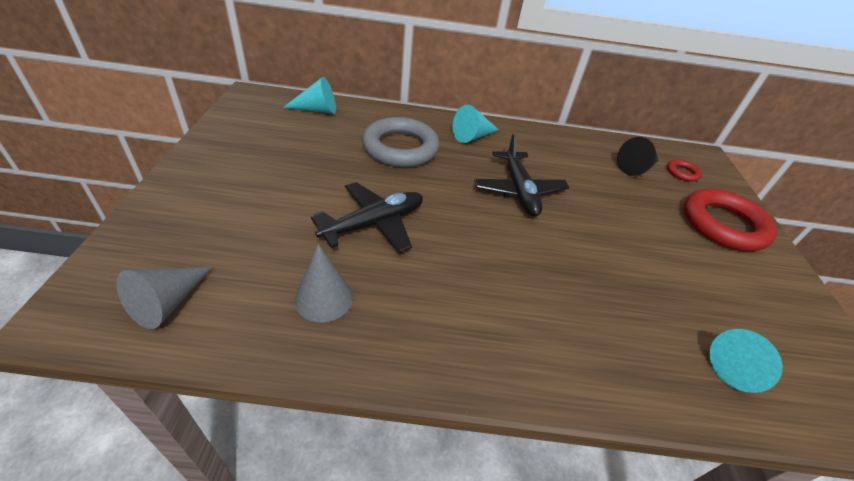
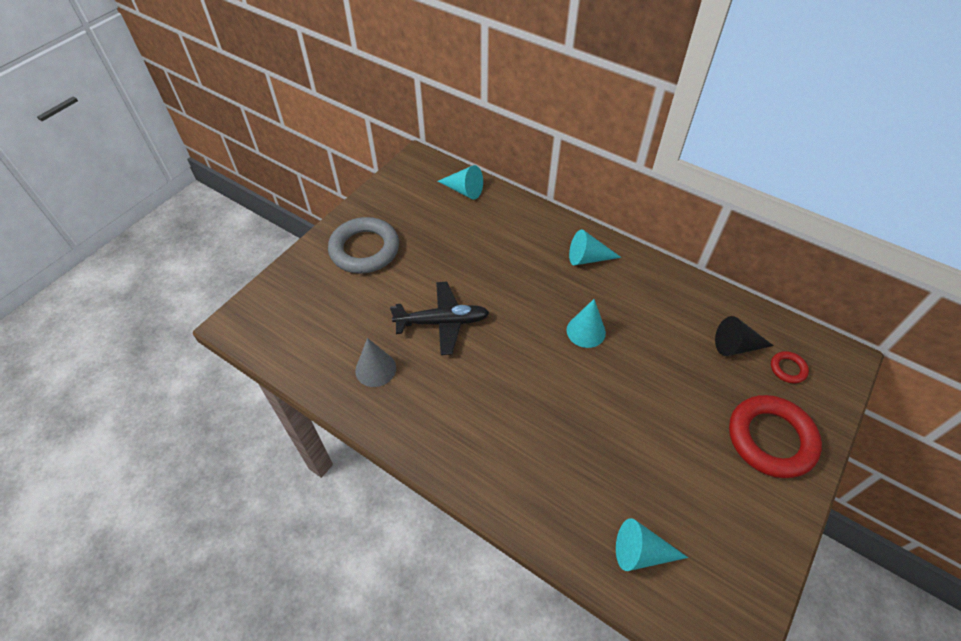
camera: 35 degrees right, 10 degrees up
(168, 302) = (288, 335): grey cone -> none
(400, 148) = (510, 253): grey ring -> grey ring (364, 249)
(518, 190) = (586, 331): black plane -> turquoise cone

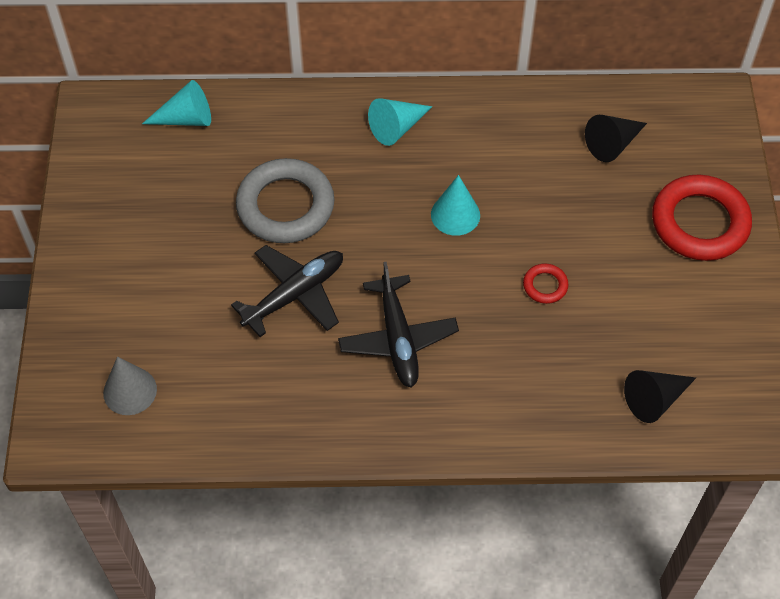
camera: 35 degrees left, 5 degrees up
(364, 249) = (128, 262): grey ring -> grey ring (285, 206)
(375, 369) = (264, 389): grey cone -> grey cone (130, 391)
(484, 388) = (397, 339): none -> black plane
(641, 552) = (654, 399): turquoise cone -> black cone
(788, 369) = (674, 141): red ring -> red ring (545, 285)

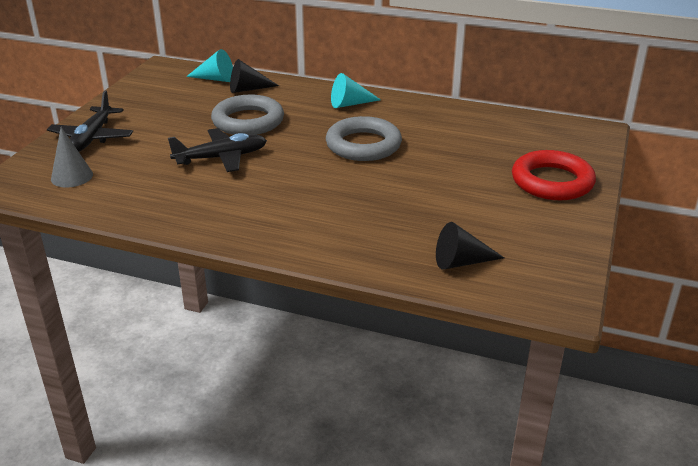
camera: 20 degrees right, 25 degrees down
(397, 339) = (277, 191): black plane -> black plane (92, 138)
(455, 214) = (363, 145): turquoise cone -> grey ring
(545, 285) = (408, 188): red ring -> none
(612, 144) = (503, 135): black cone -> black cone (248, 89)

